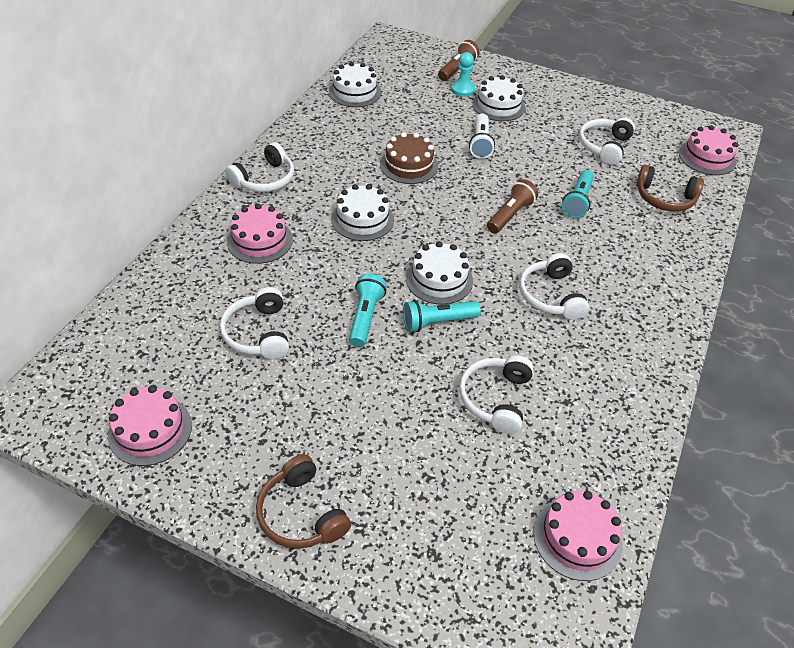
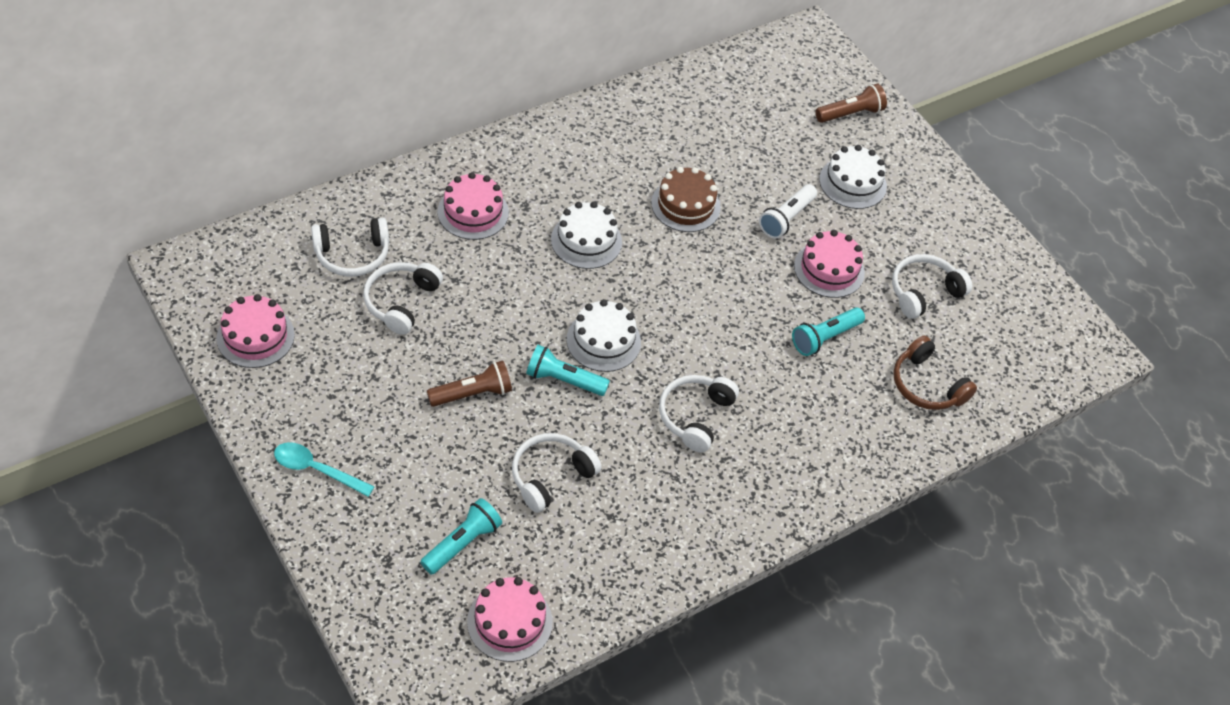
camera: 30 degrees right, 5 degrees up
(264, 179) = (529, 148): white headphones -> white headphones (352, 254)
(301, 513) = (316, 469): brown headphones -> turquoise spoon
(355, 92) = (707, 89): white cake -> none
(365, 317) = (504, 339): turquoise flashlight -> turquoise flashlight (462, 543)
(462, 89) = (831, 143): turquoise pawn -> none
(510, 215) = (737, 314): brown flashlight -> brown flashlight (472, 393)
(707, 157) = (1033, 367): pink cake -> pink cake (829, 269)

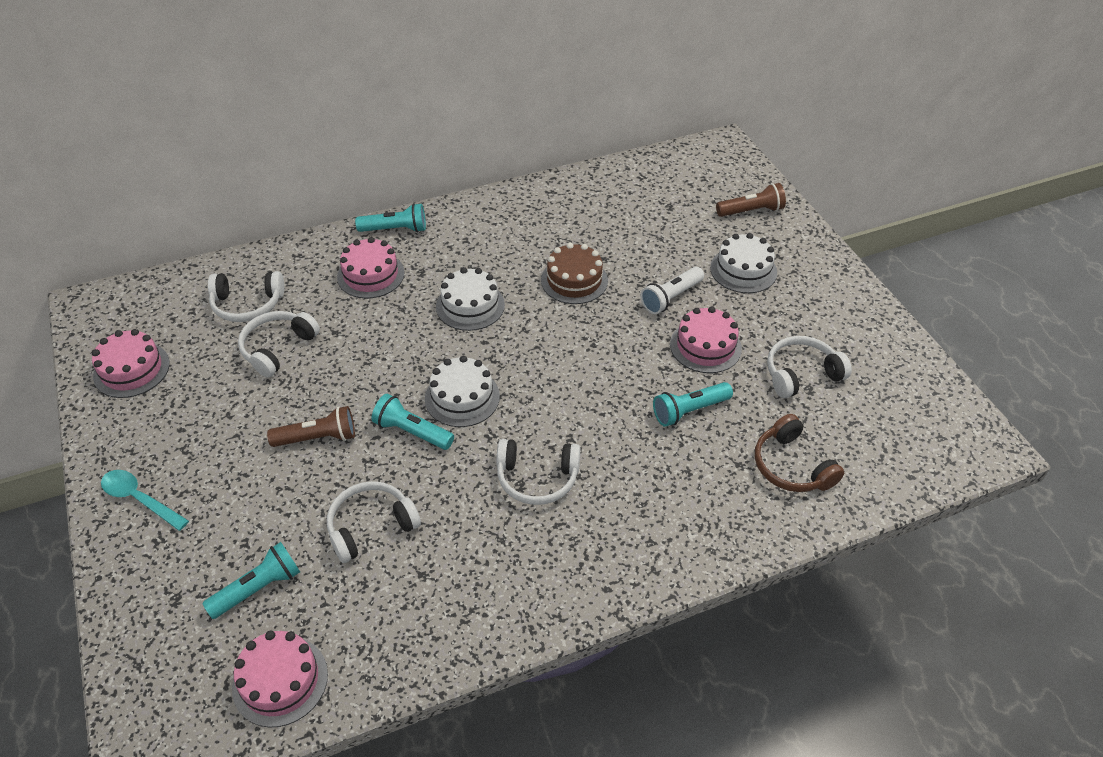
camera: 15 degrees right, 5 degrees down
(483, 156) = (395, 229): none -> turquoise flashlight
(695, 416) = (537, 478): white headphones -> white headphones turned 120 degrees counterclockwise

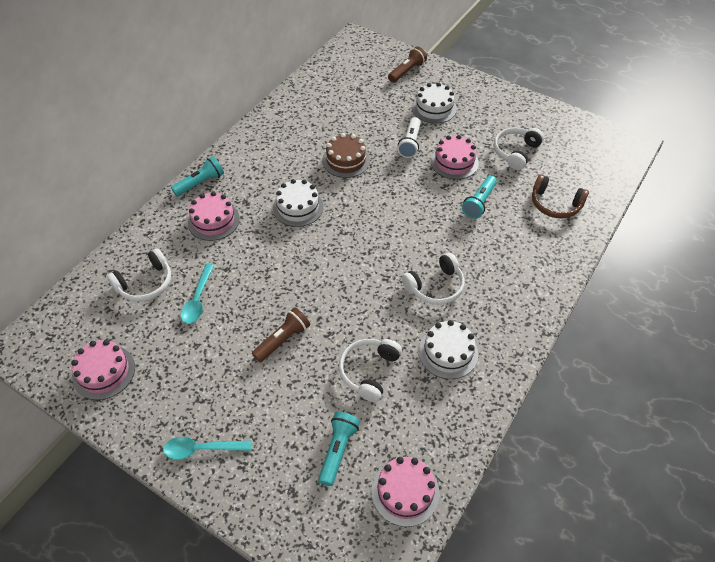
camera: 35 degrees left, 5 degrees up
(278, 348) = (197, 300): white headphones -> turquoise spoon
(412, 432) = (338, 302): turquoise flashlight -> none
(462, 397) = (347, 265): white cake -> white cake (448, 352)

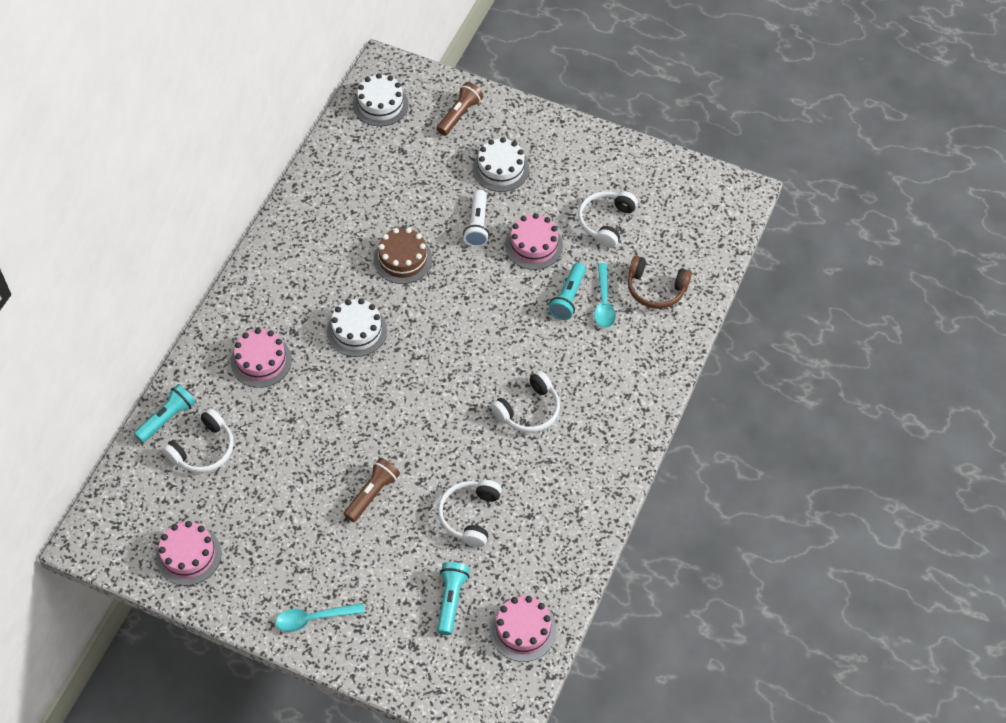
camera: 10 degrees left, 5 degrees up
(197, 300) = (268, 461): turquoise spoon -> turquoise spoon (603, 303)
(200, 183) = (232, 313): turquoise flashlight -> turquoise flashlight (167, 418)
(448, 352) = (550, 484): white cake -> white cake (380, 104)

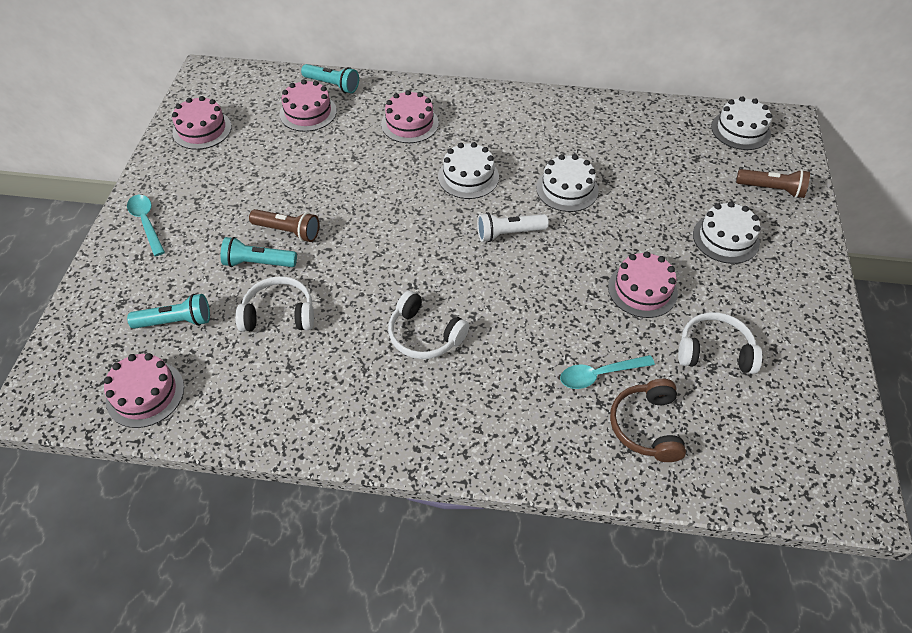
camera: 75 degrees right, 5 degrees down
(203, 449) = (308, 112): white headphones -> pink cake
(403, 259) = (567, 189): brown cake -> white cake
(477, 225) = (641, 236): white flashlight -> white flashlight (509, 233)
(568, 298) = (588, 338): turquoise flashlight -> turquoise flashlight (258, 263)

